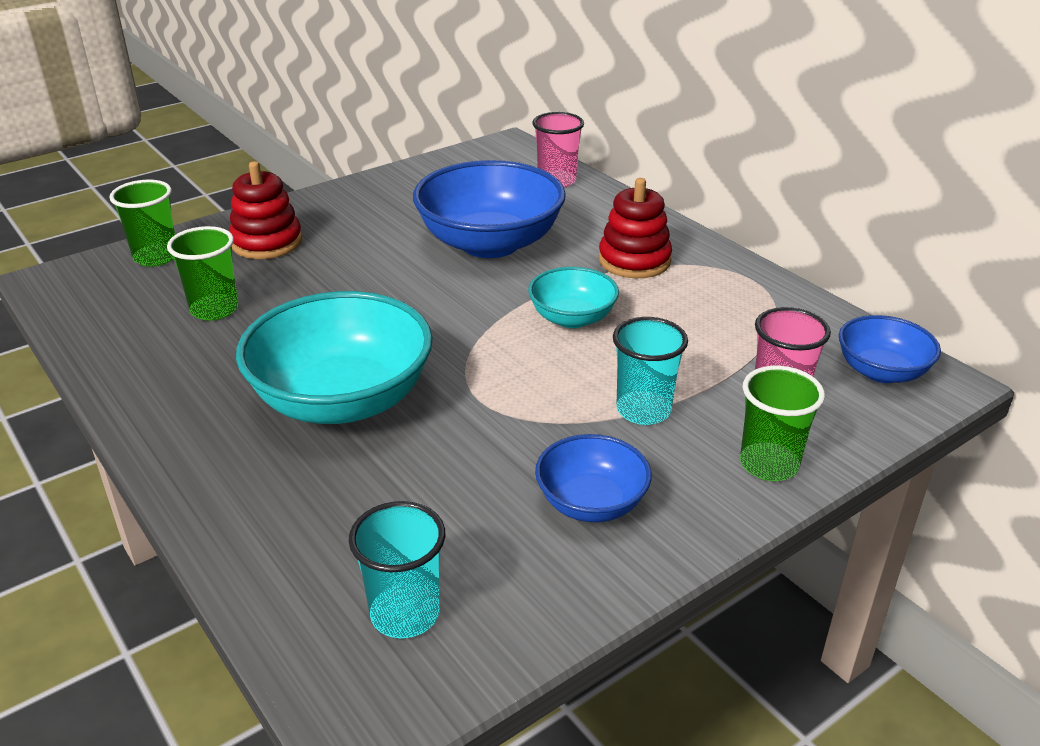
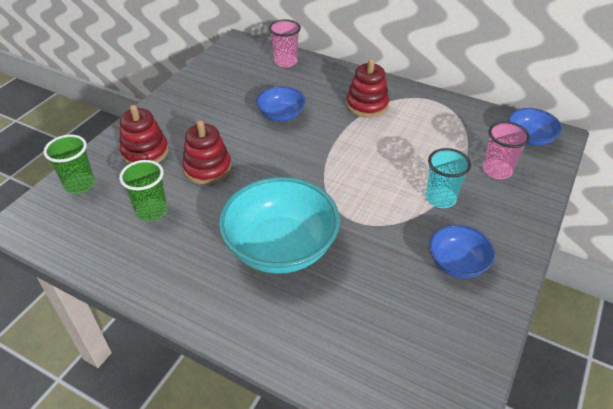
camera: 25 degrees left, 10 degrees up
(330, 280) = (207, 168): none -> red stacking toy
(405, 614) = (418, 367): turquoise cup -> none
(490, 243) = (281, 115): blue bowl -> blue bowl, size x0.54
(572, 318) = (363, 152): turquoise bowl -> none
(769, 464) = (519, 210): green cup -> none

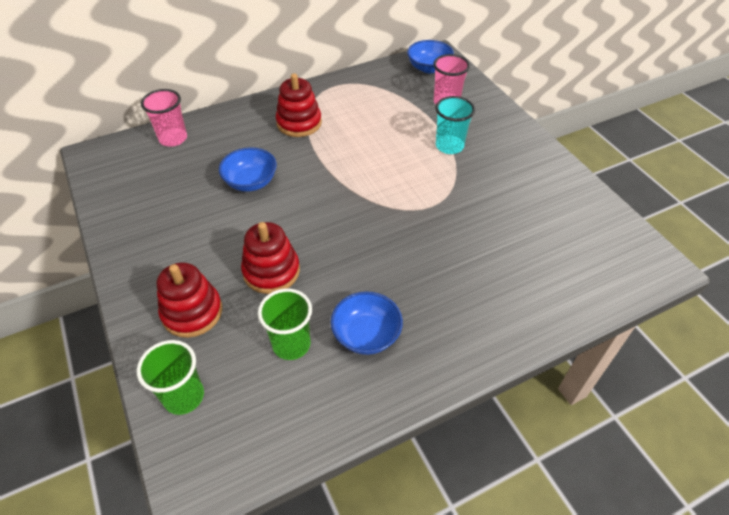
camera: 55 degrees left, 5 degrees up
(280, 247) = (423, 267): turquoise bowl -> none
(457, 263) = (520, 175): blue bowl -> blue bowl (366, 335)

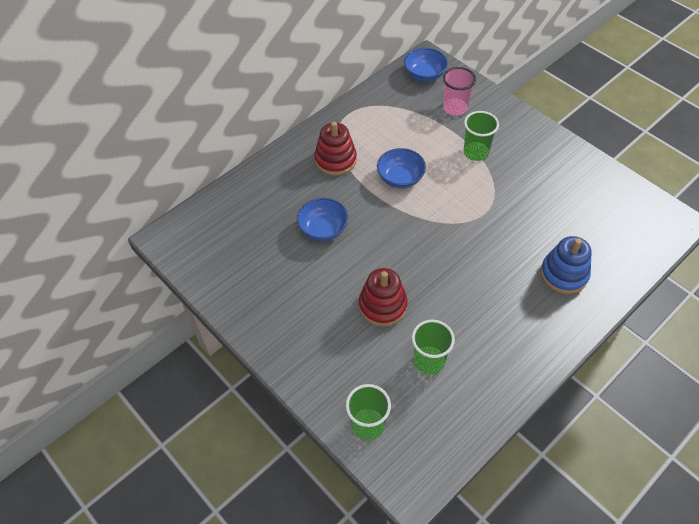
camera: 15 degrees left, 5 degrees up
(173, 138) = (229, 203): pink cup -> none
(192, 312) = (337, 357): red stacking toy -> none
(366, 335) = (482, 338): blue bowl -> blue bowl (400, 178)
(449, 146) = (476, 152): turquoise cup -> green cup
(496, 290) = (564, 274): none -> blue stacking toy

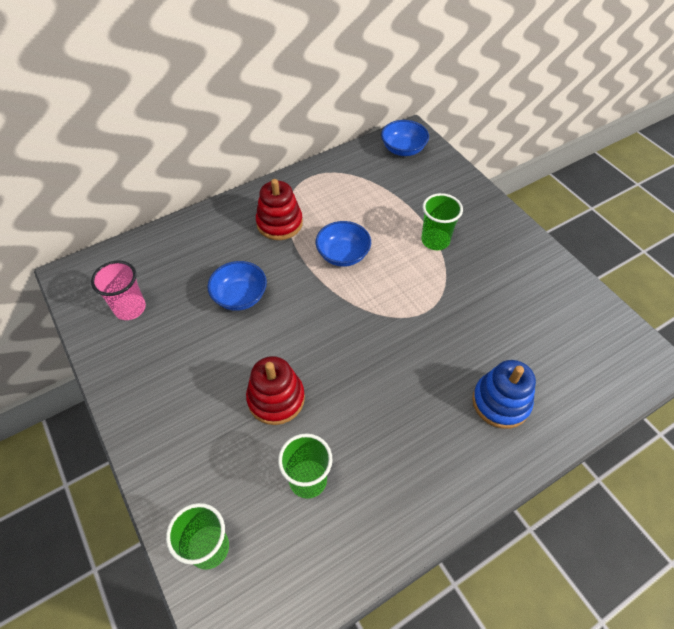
camera: 10 degrees right, 0 degrees up
(455, 108) = (426, 189): pink cup -> pink cup (130, 308)

